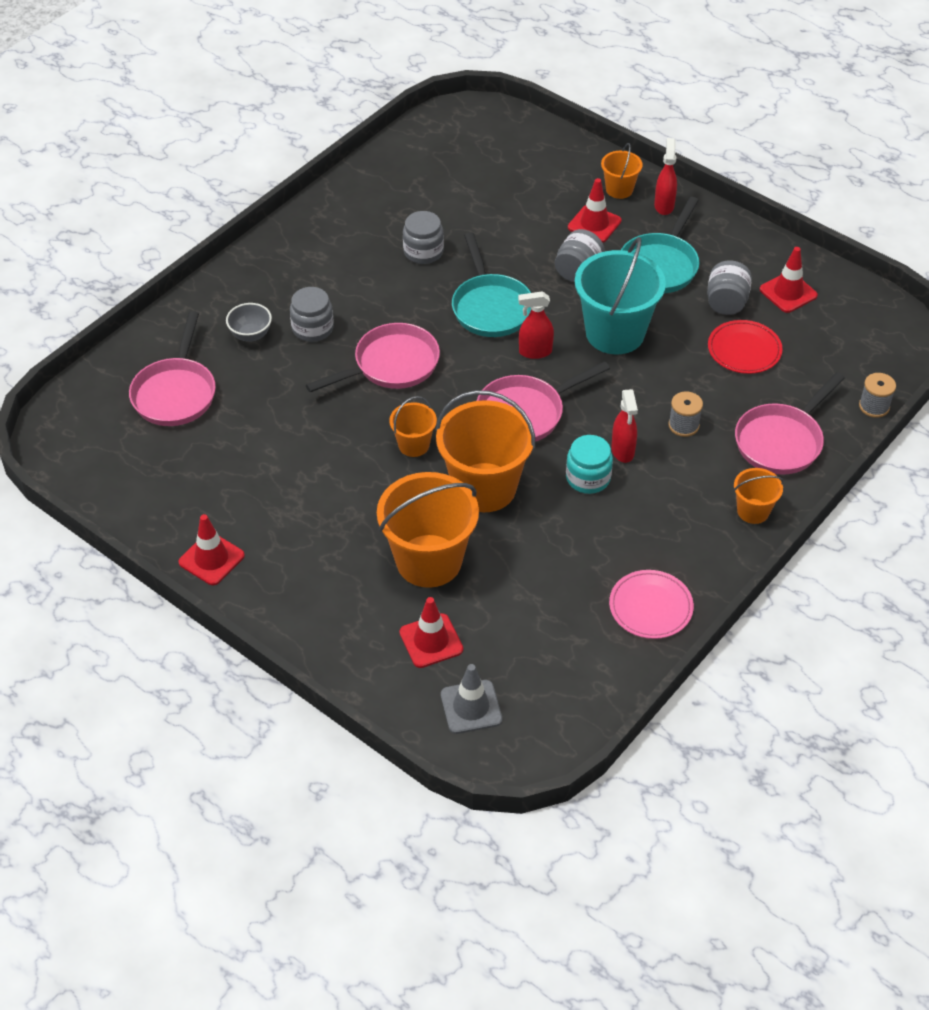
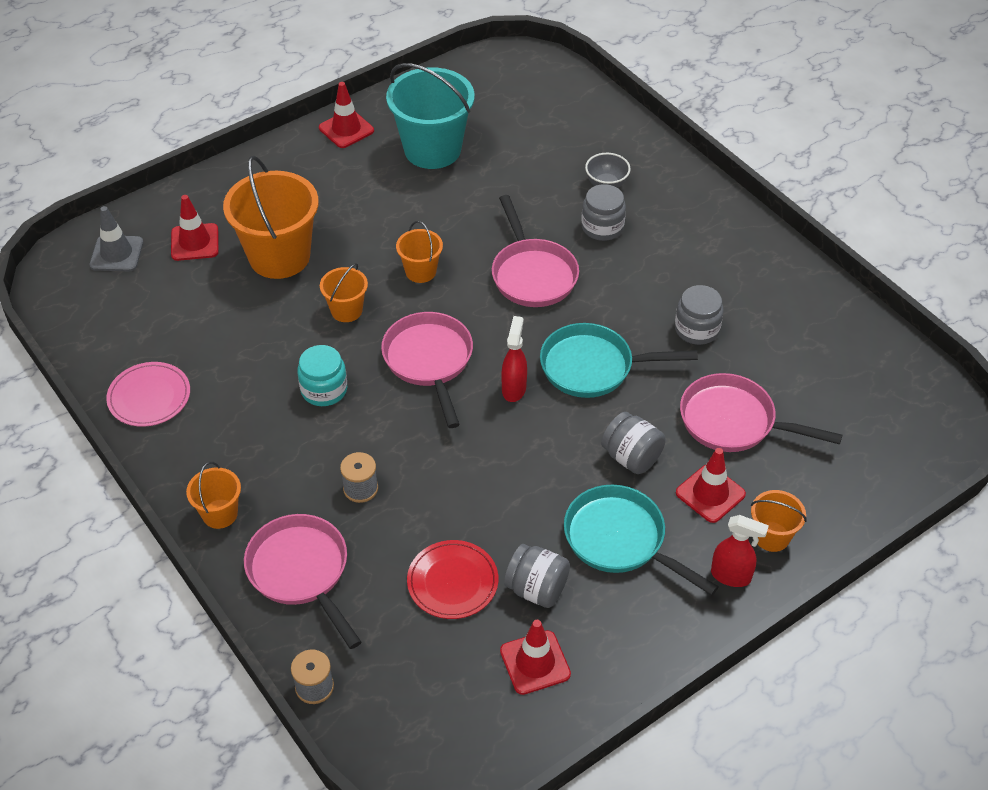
camera: 105 degrees right, 0 degrees up
(175, 393) = (546, 129): pink pan -> pink pan (734, 422)
(484, 487) = (346, 310): orange bucket -> orange bucket, size x0.50
(615, 333) = (519, 465): turquoise bucket -> turquoise bucket (432, 149)
(623, 451) = (347, 426): red spray bottle -> none

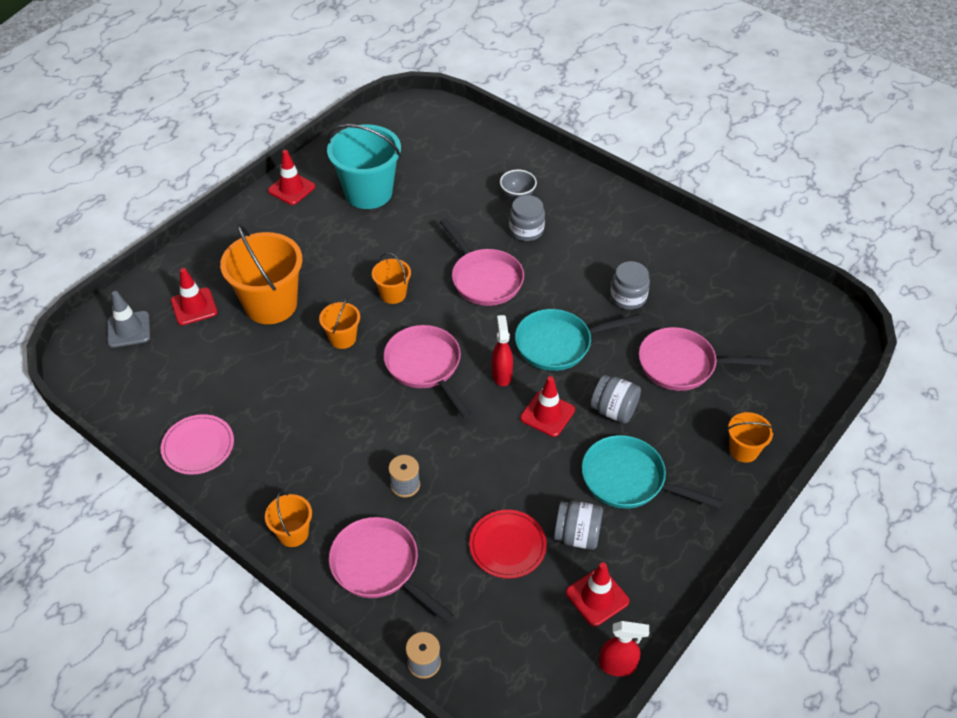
camera: 15 degrees left, 0 degrees up
(324, 390) = (346, 408): turquoise jar -> none
(710, 493) = (685, 426): red traffic cone -> red traffic cone (547, 414)
(731, 576) = (724, 489): red spray bottle -> red spray bottle (618, 665)

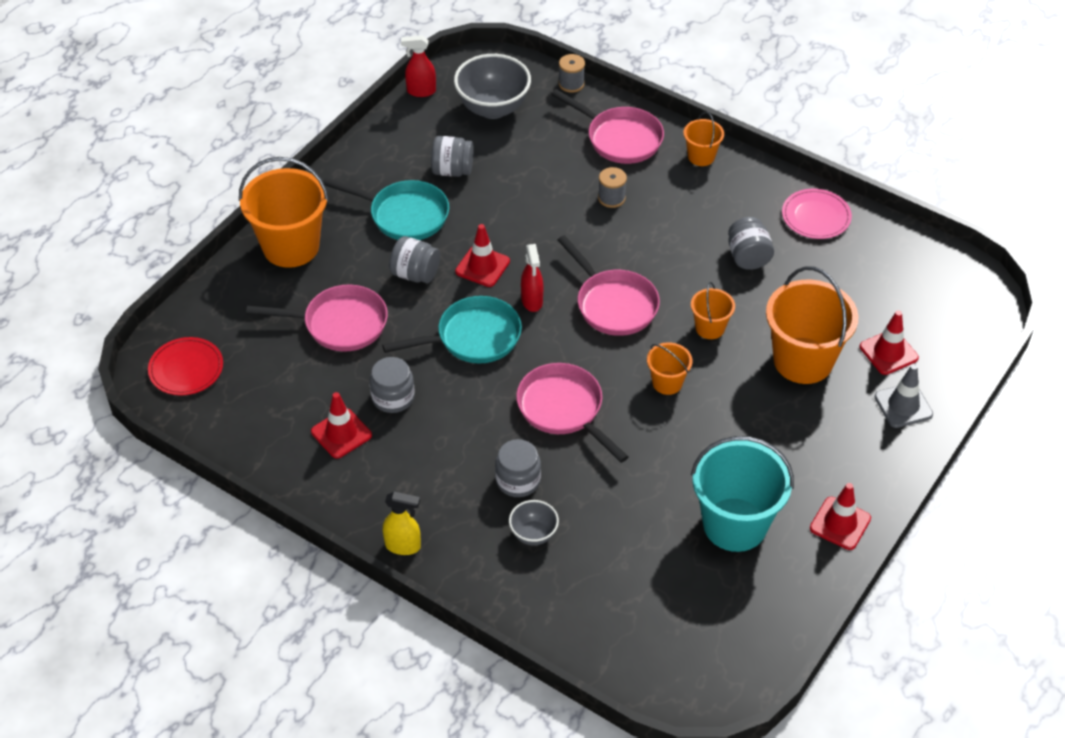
camera: 175 degrees right, 0 degrees up
(128, 329) = (946, 322): grey traffic cone -> grey traffic cone (903, 406)
(284, 406) = (748, 257): none -> grey jar
(507, 546) = (513, 159): red plate -> red plate (186, 369)
(527, 628) = (493, 108): none -> grey bowl
(597, 597) = (436, 130): red traffic cone -> red traffic cone (341, 433)
(613, 194) = (403, 546): none -> yellow spray bottle
(743, 450) = (291, 246): orange bucket -> orange bucket, size x2.00

